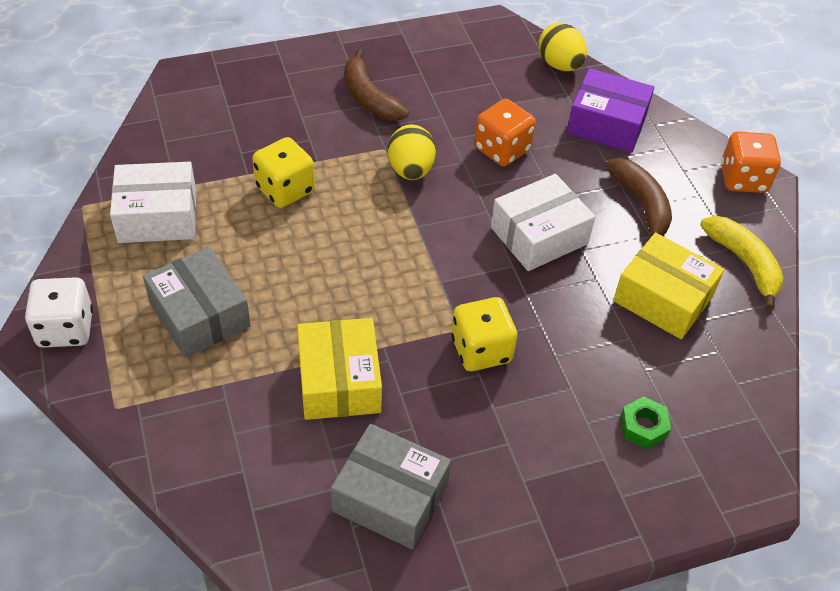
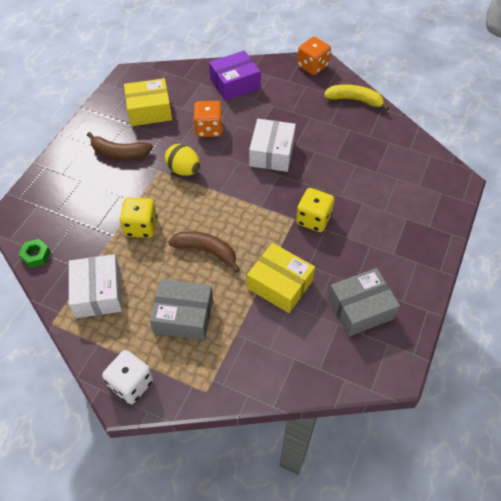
camera: 45 degrees left, 5 degrees up
(157, 216) = (98, 293): white box -> white box turned 45 degrees counterclockwise
(560, 65) = (182, 72): yellow egg -> none
(641, 204) = (291, 107): brown banana -> brown banana (206, 251)
(643, 427) = (403, 194): green nut -> green nut (36, 256)
(663, 298) = (347, 138): yellow box -> yellow box (149, 110)

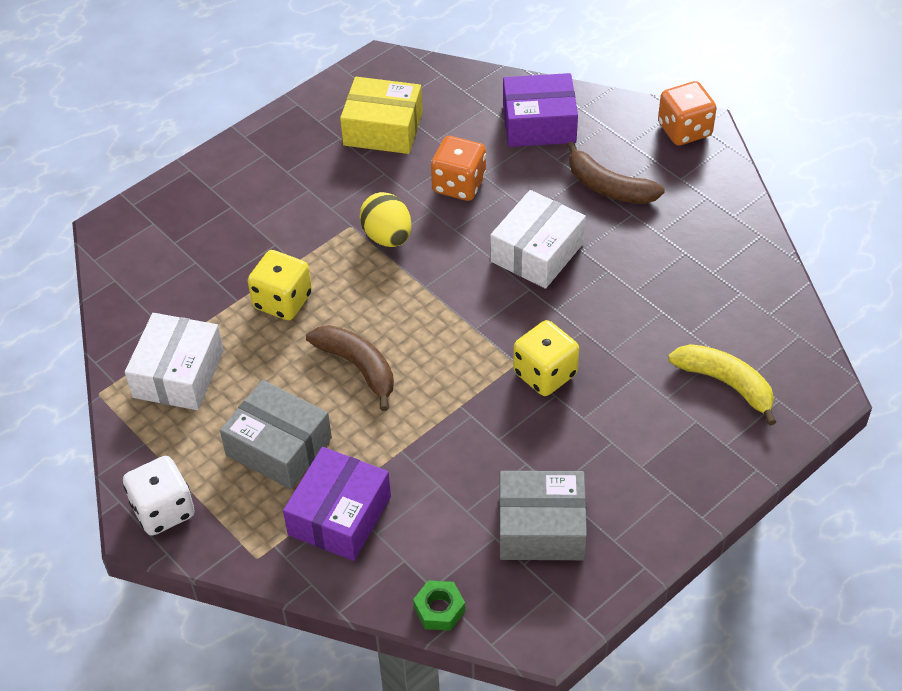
camera: 25 degrees right, 5 degrees down
(36, 256) = (119, 294): green nut -> green nut (439, 609)
(120, 153) = (306, 181): brown banana -> brown banana (609, 187)
(242, 345) = (339, 515): none -> purple box
(280, 284) = (440, 451): yellow box -> none
(355, 100) = (723, 207): yellow banana -> yellow banana (726, 384)

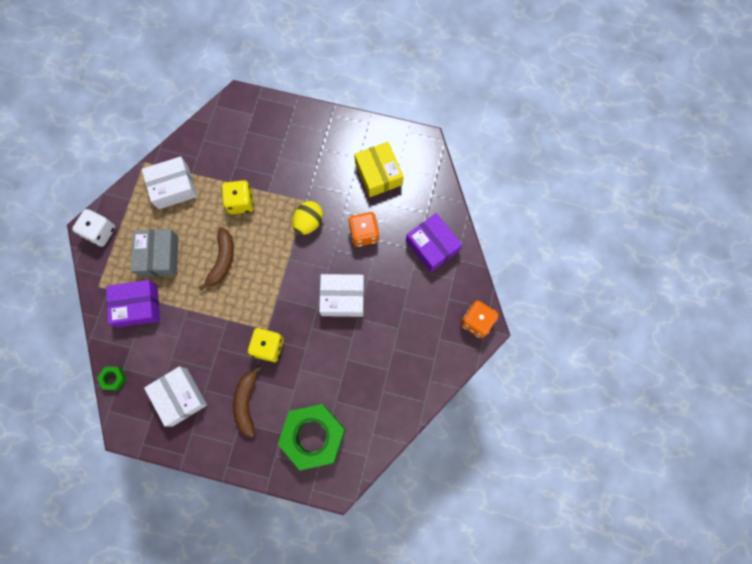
camera: 55 degrees right, 25 degrees up
(541, 527) = (180, 397): grey box -> white box
(609, 187) = (409, 306): brown banana -> brown banana (247, 402)
(726, 384) = (313, 436): yellow banana -> green nut

